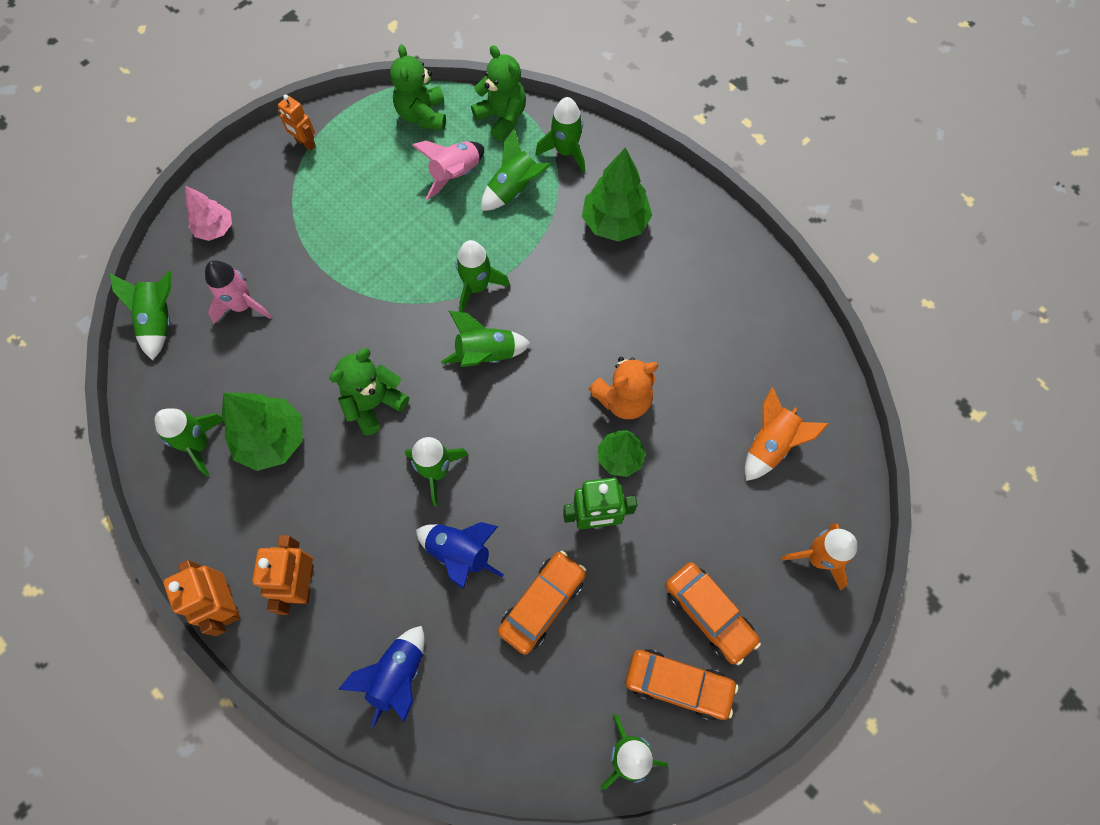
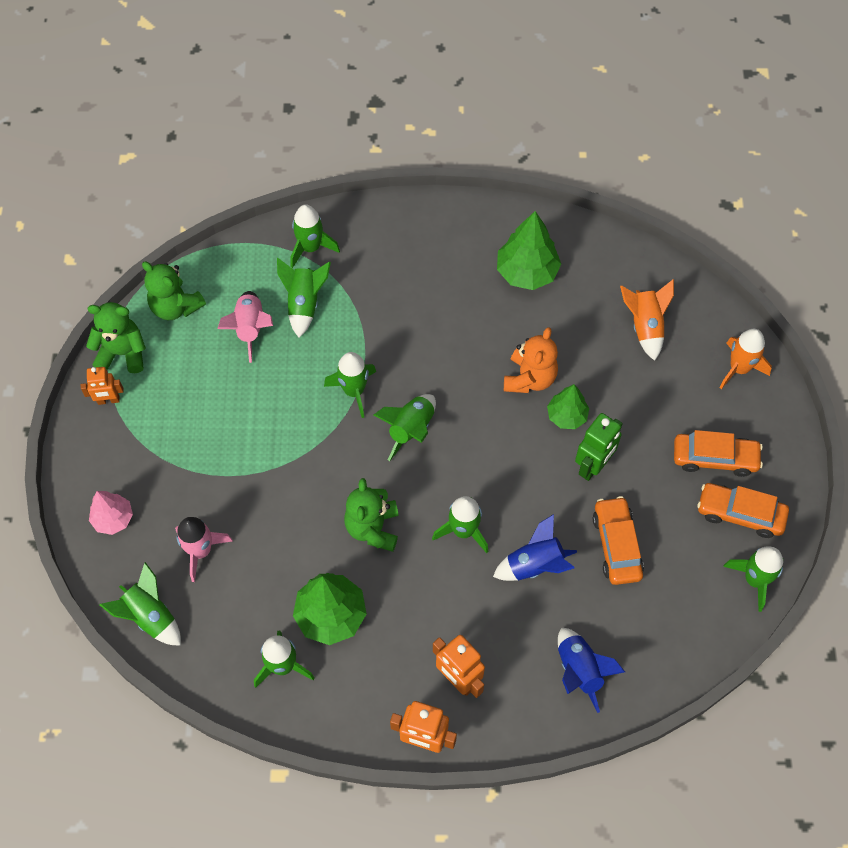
camera: 45 degrees left, 5 degrees down
(502, 118) = (237, 261): green teddy bear -> green teddy bear (122, 353)
(615, 223) = (399, 268): green tree -> green tree (527, 272)
(678, 684) = (740, 514): orange car -> orange car turned 135 degrees counterclockwise

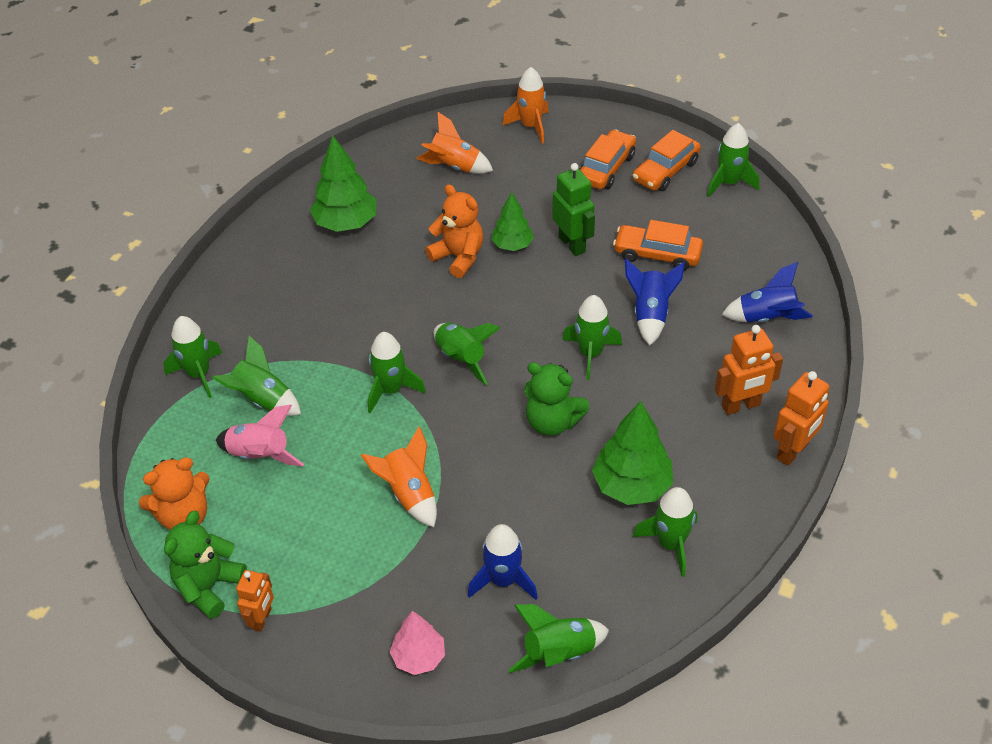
camera: 65 degrees left, 15 degrees down
(175, 307) = (184, 516): green teddy bear -> orange teddy bear
(201, 551) = (503, 580): pink rocket -> blue rocket
(255, 449) = (409, 494): none -> orange rocket

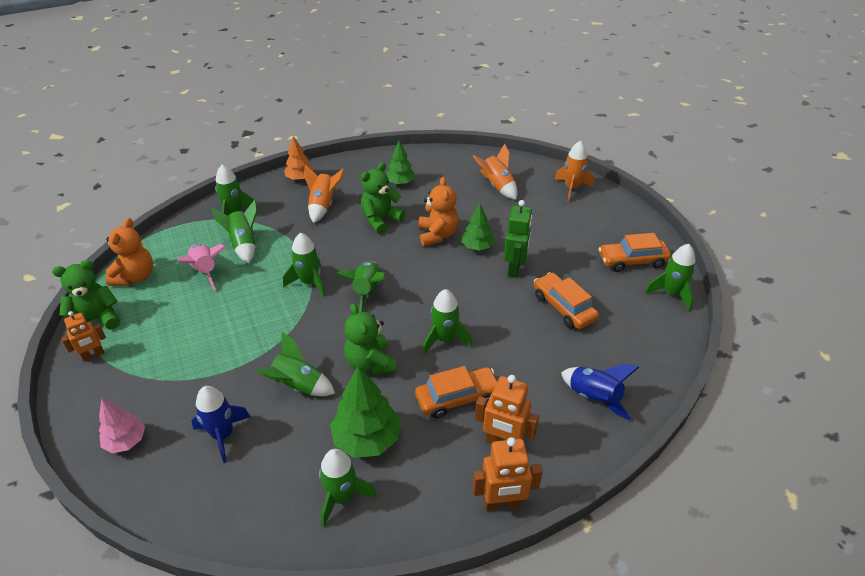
camera: 40 degrees right, 5 degrees down
(184, 516) = (135, 277): orange teddy bear -> orange teddy bear turned 90 degrees counterclockwise
(221, 287) = (300, 178): none -> orange tree
(346, 223) = (400, 182): green tree -> green tree, size x0.62
(379, 278) = (380, 220): none -> green teddy bear
(409, 494) = (243, 345): orange rocket -> orange rocket (323, 205)
(559, 653) = (192, 508): green rocket -> green rocket (298, 385)
(606, 168) = (592, 237): orange car -> orange car (457, 398)
(650, 314) = (513, 341): blue rocket -> none

